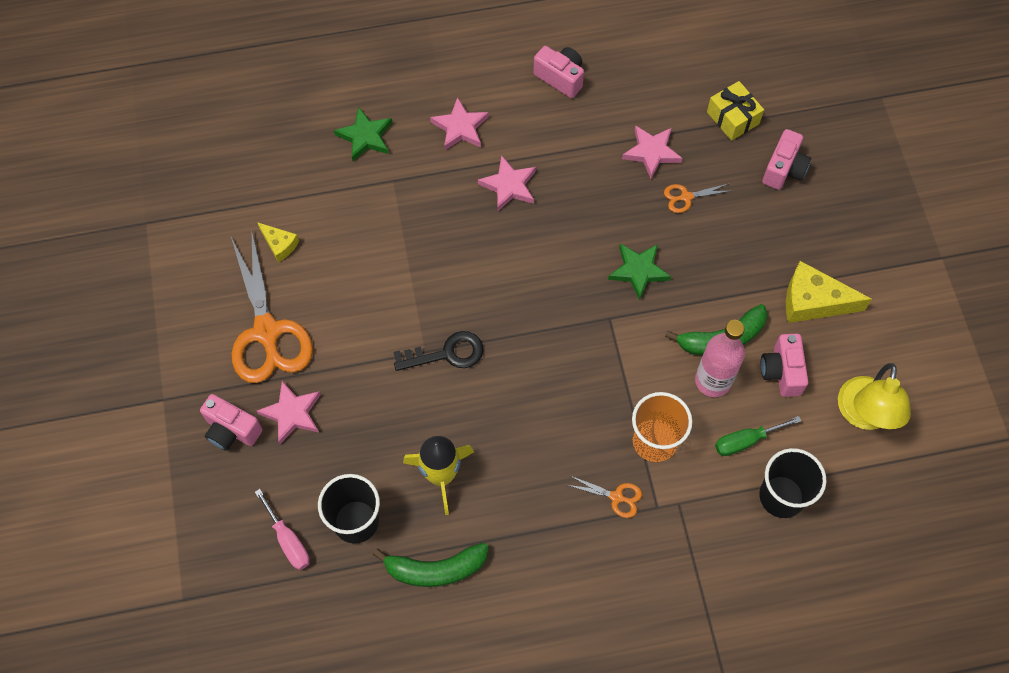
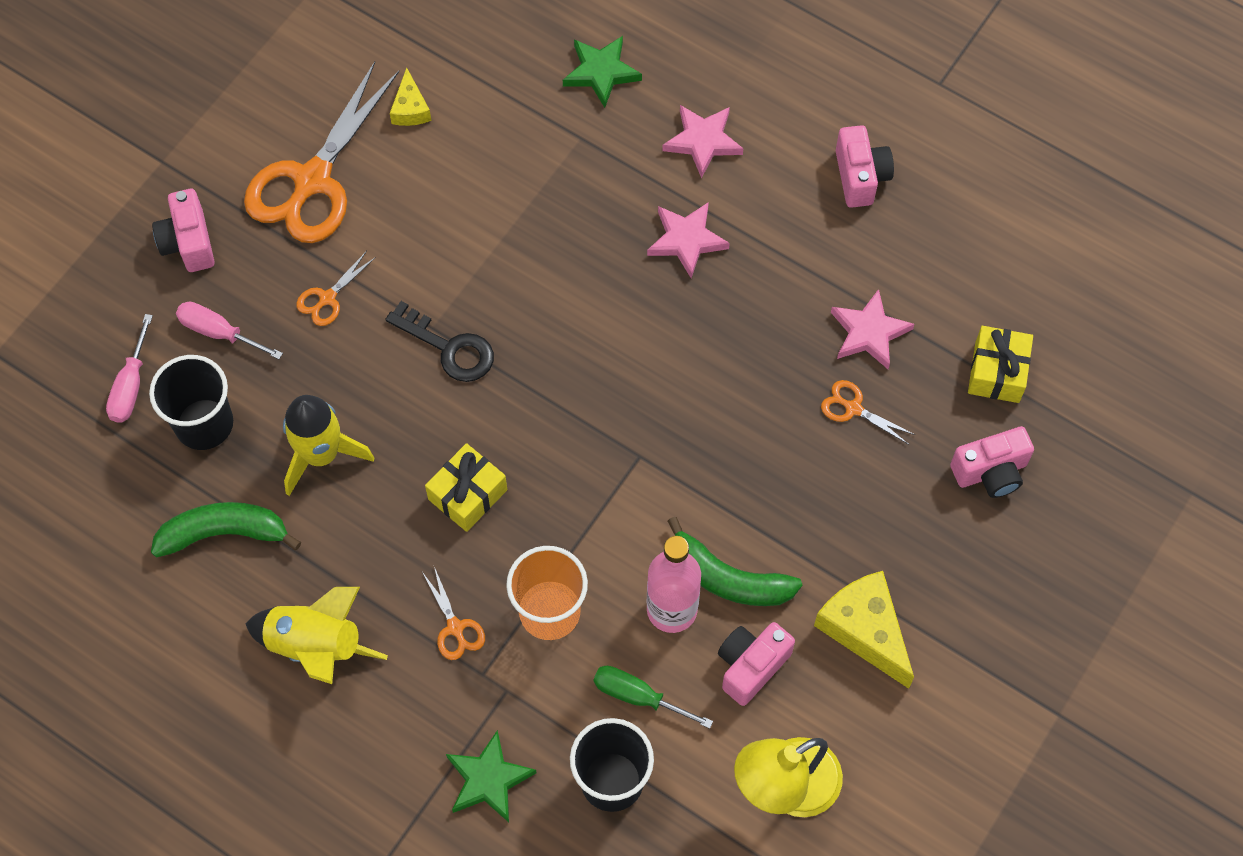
camera: 45 degrees right, 0 degrees up
(292, 413) = (254, 275): pink star -> none
(306, 463) = (218, 332): none -> pink screwdriver
(349, 388) = (327, 298): none -> orange scissors
(435, 569) = (224, 533): green banana -> green banana turned 135 degrees clockwise
(544, 421) = (467, 494): none -> yellow gift
(555, 580) = (316, 647): none -> yellow rocket
(638, 271) = (720, 437): green star -> green star (488, 779)

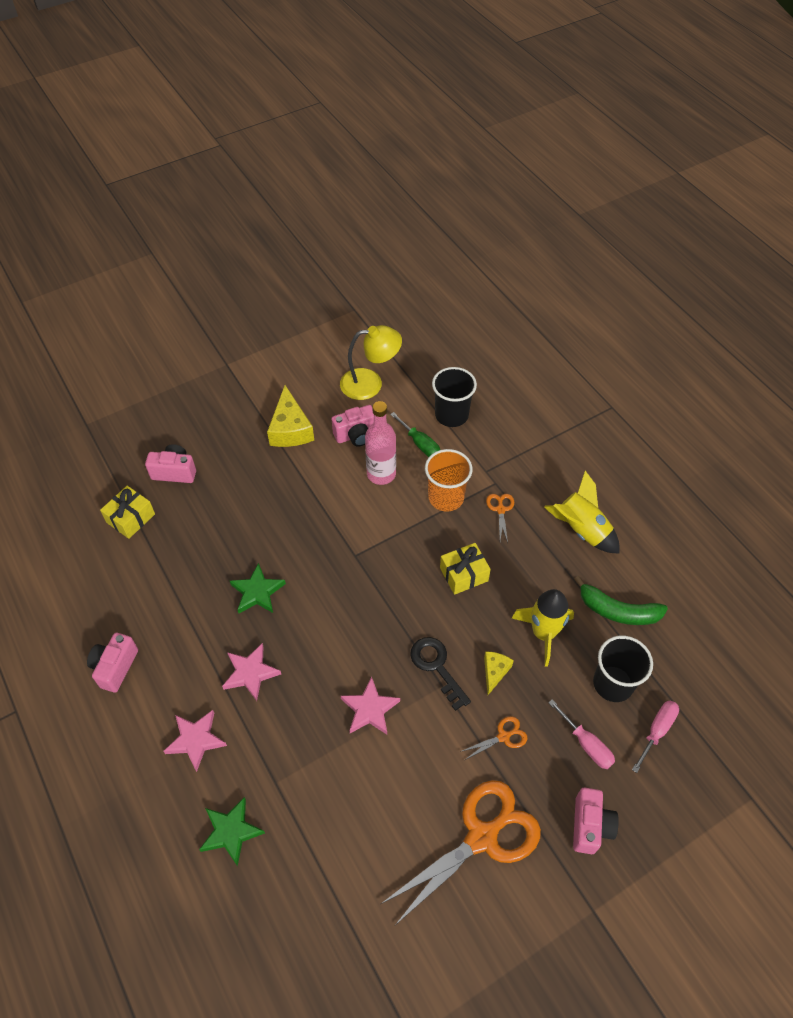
camera: 155 degrees left, 10 degrees down
(410, 108) = (385, 868): yellow cheese -> yellow cheese (495, 672)
(488, 779) = (512, 437): green star -> green star (257, 592)
(728, 578) = (343, 477): green banana -> none
(853, 408) = (221, 532): orange scissors -> none
(869, 333) = (182, 568): pink star -> pink star (370, 709)

